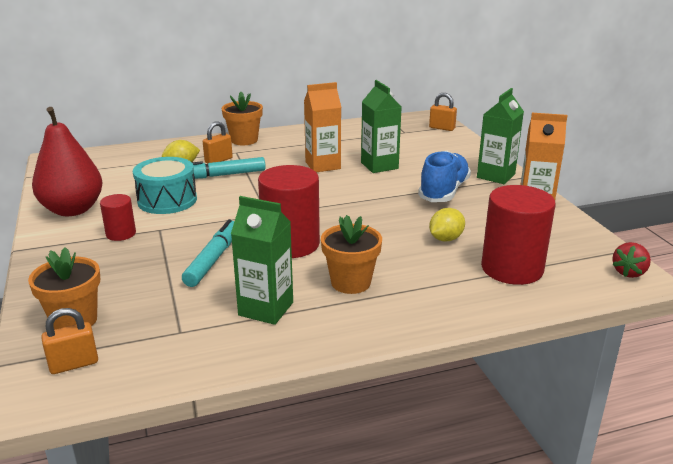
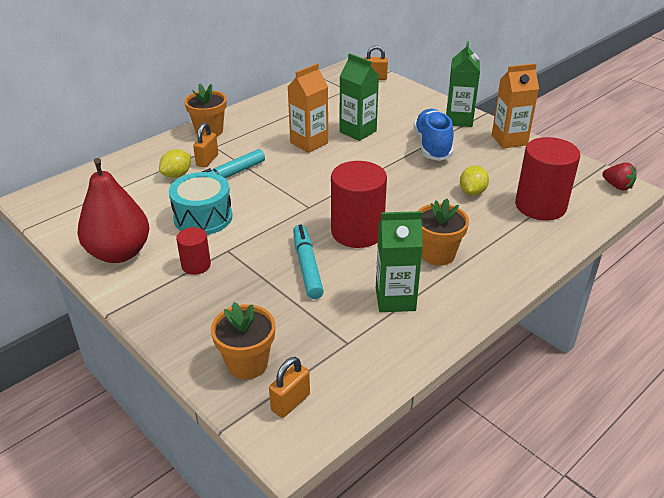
camera: 25 degrees left, 10 degrees up
(629, 272) = (617, 186): red strawberry -> red strawberry turned 60 degrees counterclockwise

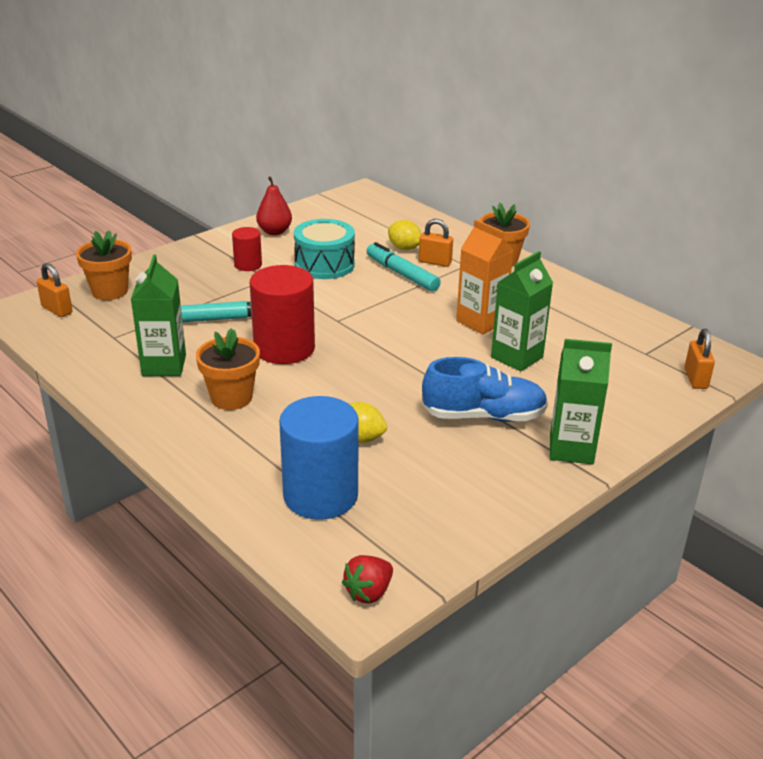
camera: 90 degrees right, 5 degrees down
(119, 253) = (274, 232): red pear -> red pear, size x0.58
(509, 140) = (511, 493): orange carton -> none
(540, 206) = (320, 495): red cylinder -> blue cylinder

